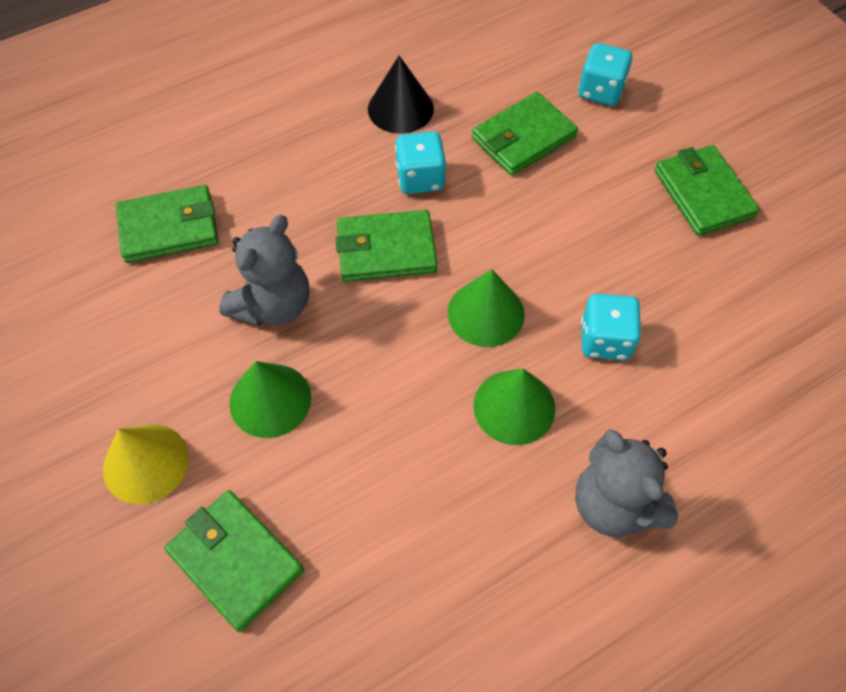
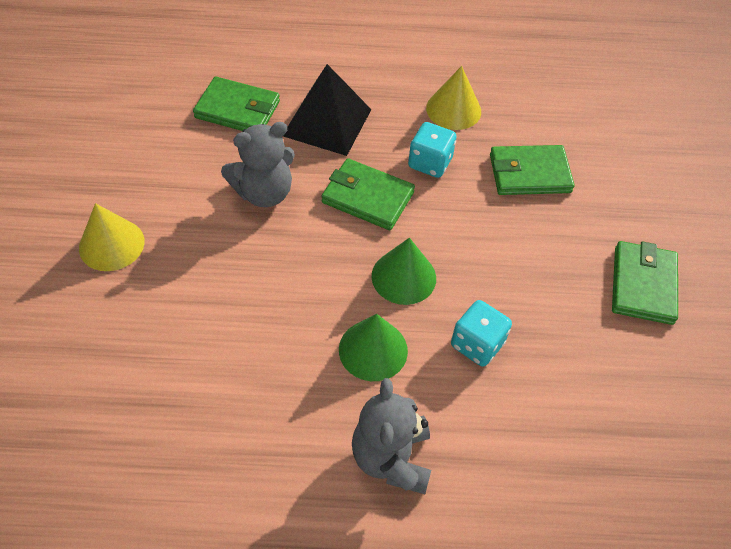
camera: 30 degrees right, 5 degrees down
(235, 560) = (117, 335): green wallet -> none
(270, 400) = (215, 250): green cone -> none
(280, 190) = (327, 122): none -> black pyramid
(400, 108) = (453, 109): black cone -> yellow cone
(600, 91) = (618, 170): turquoise dice -> none

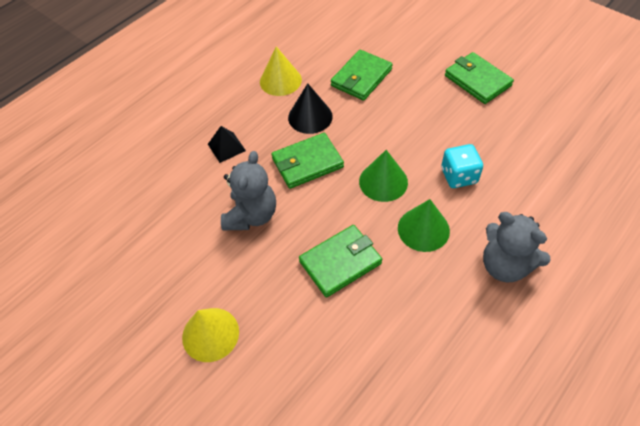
camera: 45 degrees left, 0 degrees up
(237, 110) = (164, 189): green wallet -> green wallet (340, 262)
(327, 122) = (226, 147): black pyramid -> black pyramid, size x0.52
(430, 163) = (310, 117): turquoise dice -> black cone

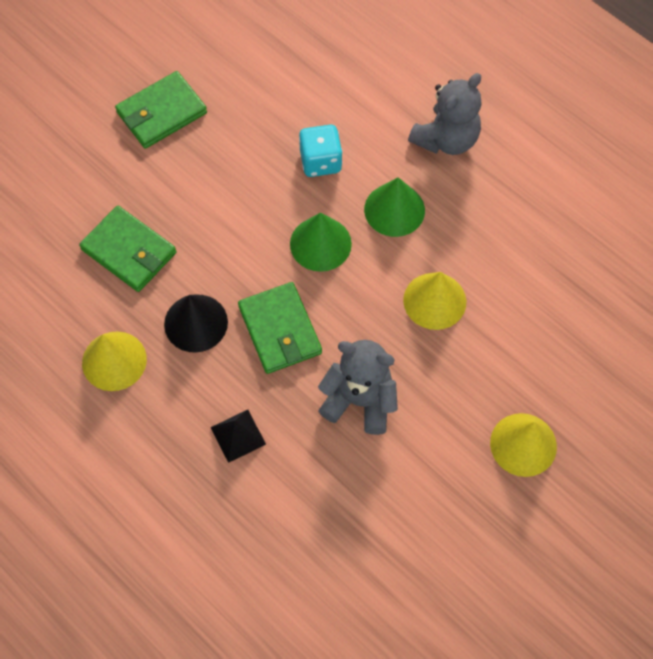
camera: 90 degrees left, 10 degrees up
(340, 262) = (434, 301): green wallet -> yellow cone

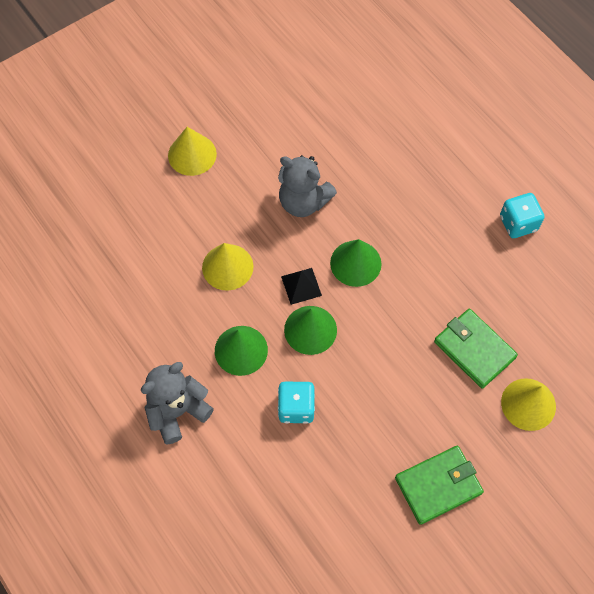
camera: 170 degrees left, 0 degrees up
(77, 416) = (518, 223): none -> turquoise dice
(114, 361) = (489, 260): yellow cone -> yellow cone (528, 404)
(196, 323) = (422, 279): black cone -> none
(238, 435) = (398, 192): black pyramid -> black pyramid (301, 286)
(280, 330) = (355, 263): green wallet -> green cone

